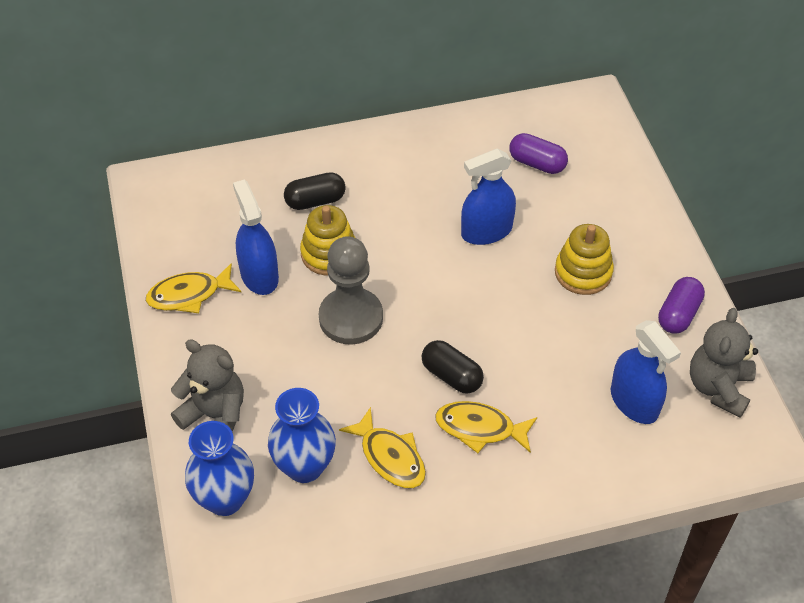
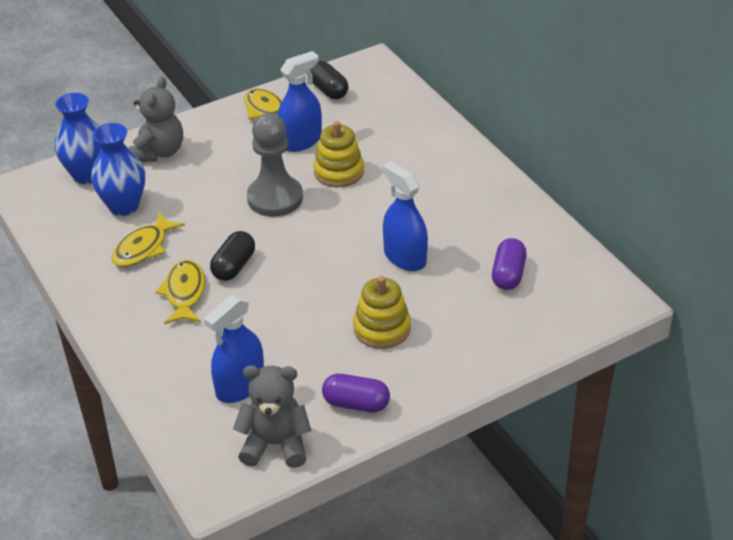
camera: 75 degrees right, 10 degrees down
(315, 201) = (393, 151): black capsule -> black capsule (328, 90)

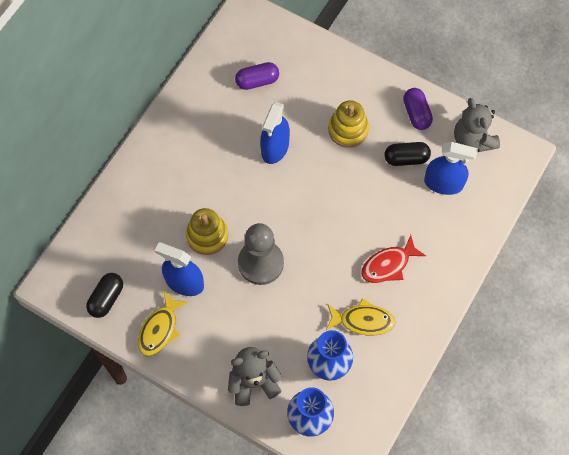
camera: 120 degrees left, 25 degrees up
(184, 293) = (388, 265): yellow fish -> red fish
(234, 266) = (345, 249): black capsule -> black capsule (406, 158)

